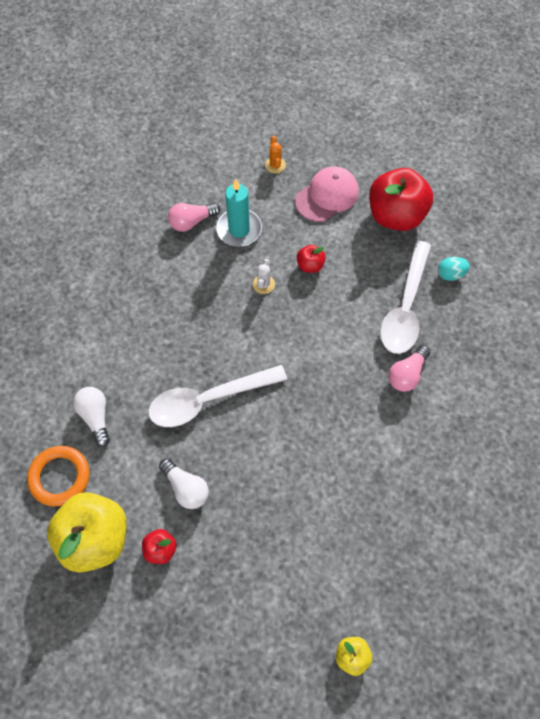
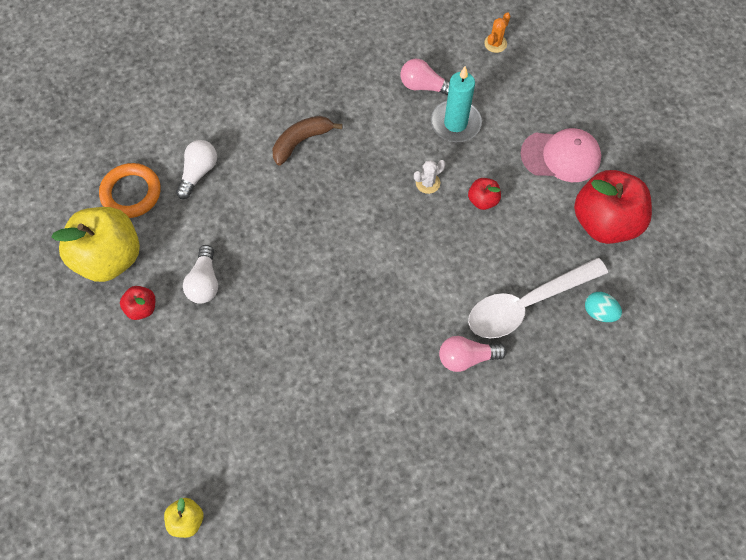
camera: 45 degrees right, 0 degrees up
(147, 330) = (301, 141): none -> brown banana
(208, 400) = (289, 233): white spoon -> none
(275, 165) = (543, 95): orange cactus -> orange cactus (495, 43)

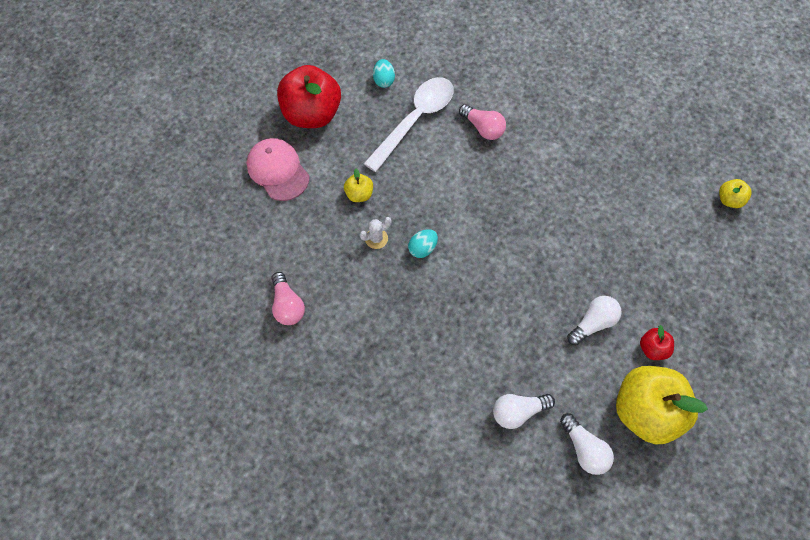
camera: 130 degrees left, 0 degrees up
(131, 193) = (584, 448): orange ring -> white light bulb
(301, 141) = (420, 356): brown banana -> none
(387, 210) = (422, 248): none -> turquoise egg
(428, 183) = (376, 238): white cactus -> white cactus turned 45 degrees counterclockwise
(455, 123) = (306, 257): turquoise candle -> none
(483, 200) = (359, 194): red apple -> yellow apple
(495, 43) = (199, 283): orange cactus -> none
(526, 304) = (415, 120): white spoon -> white spoon turned 75 degrees counterclockwise

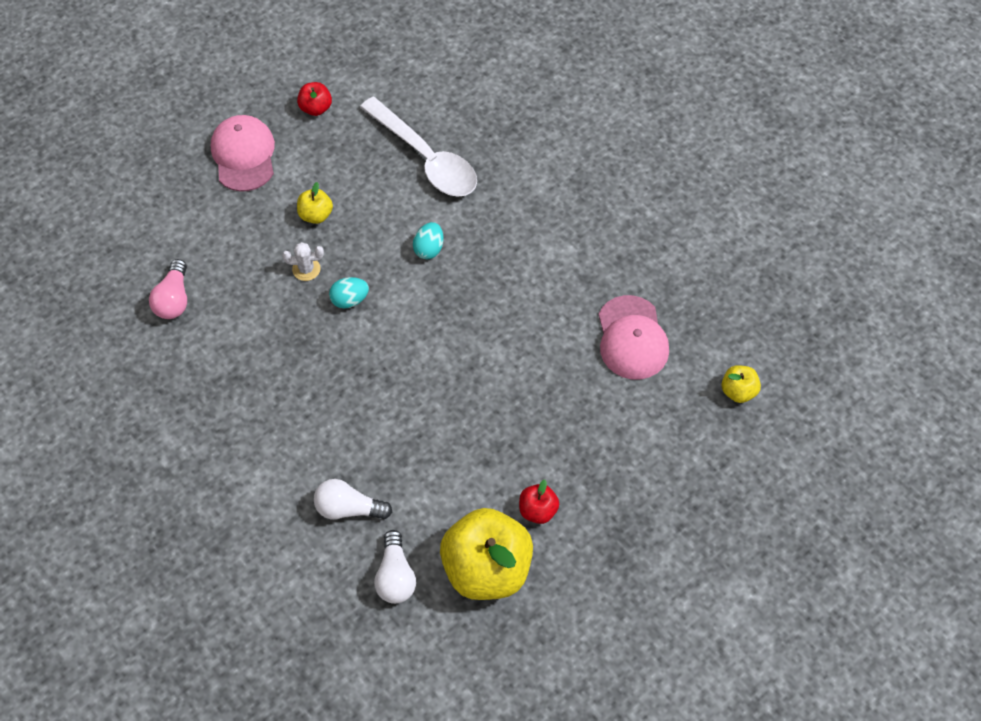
camera: 25 degrees right, 5 degrees down
(312, 114) = (316, 108): red apple -> red apple, size x0.45
(384, 80) = (417, 100): turquoise egg -> turquoise egg (429, 249)
(415, 120) = (426, 158): white spoon -> white spoon turned 75 degrees clockwise
(483, 128) = (498, 197): pink light bulb -> none
(592, 323) = (488, 455): white light bulb -> none
(636, 192) = (632, 338): none -> pink cap

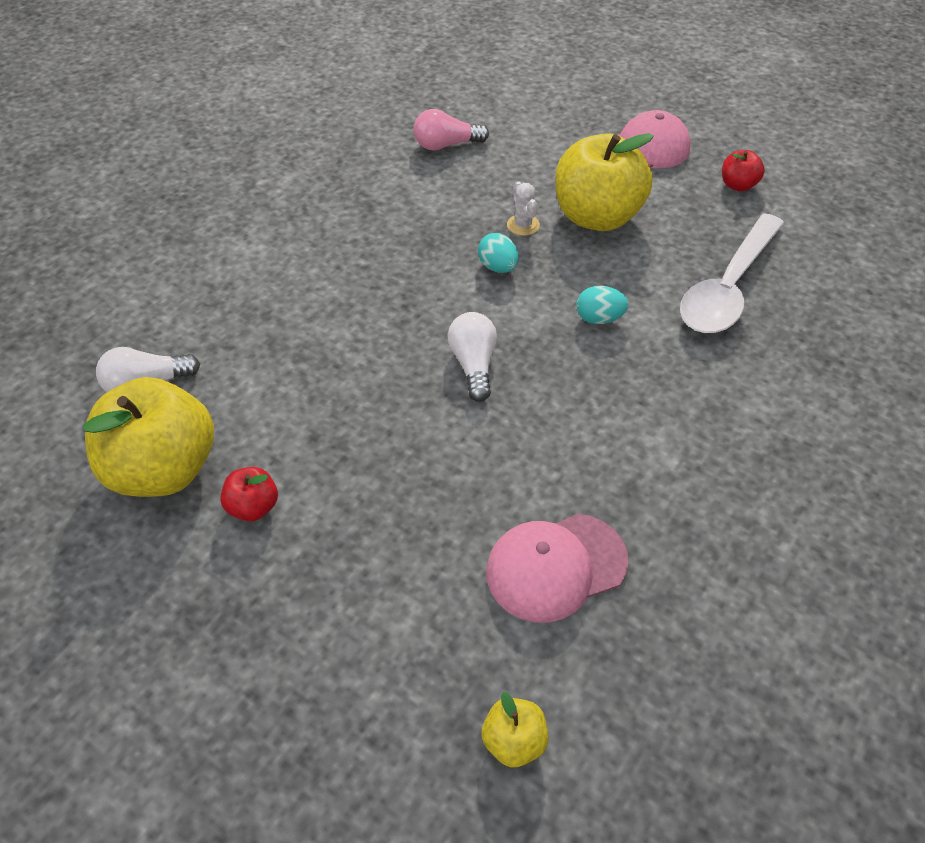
camera: 75 degrees right, 10 degrees down
(316, 215) = (597, 217): yellow apple -> yellow apple, size x2.22
(348, 508) = (229, 325): white light bulb -> white light bulb (473, 365)

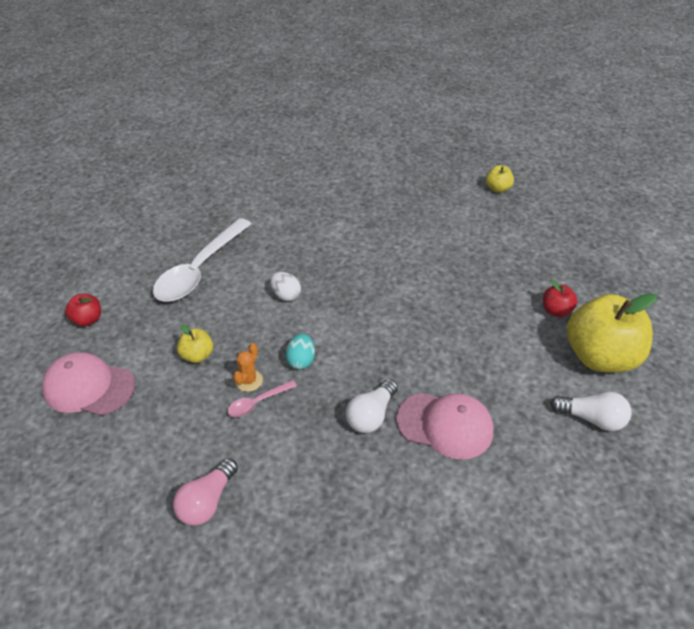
camera: 140 degrees left, 5 degrees down
(446, 145) = (207, 501): pink light bulb -> pink light bulb turned 90 degrees clockwise
(473, 365) = (381, 312): white light bulb -> white light bulb (371, 415)
(492, 215) = (257, 403): none -> pink spoon
(523, 225) = (248, 380): white cactus -> orange cactus
(556, 567) = (432, 219): pink cap -> pink cap (445, 425)
(597, 217) = (197, 355): yellow apple -> yellow apple, size x0.45
(599, 318) = (286, 295): turquoise egg -> white egg
(728, 288) = (200, 269): white spoon -> white spoon turned 135 degrees clockwise

